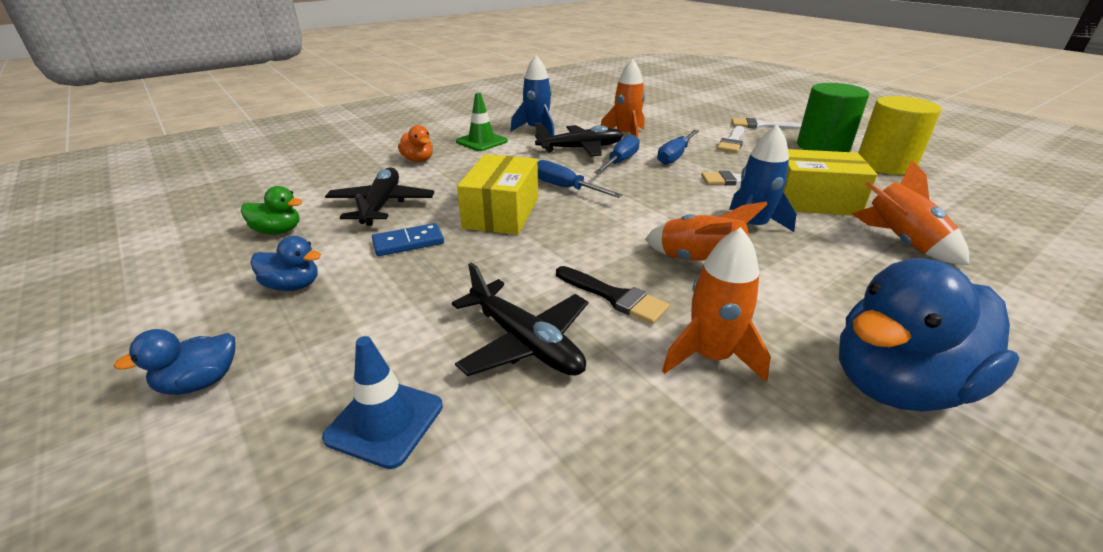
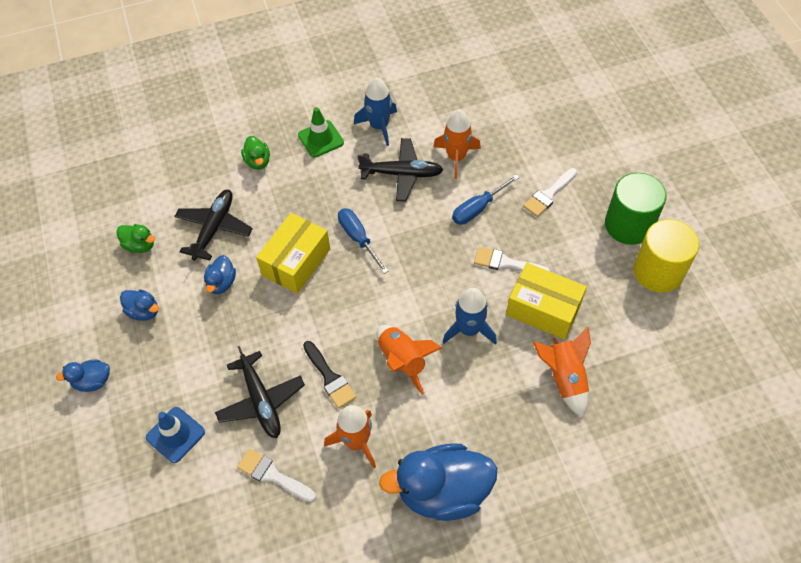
camera: 20 degrees right, 25 degrees up
(408, 242) = (221, 283): blue domino -> blue duck
(418, 160) = (258, 161): orange duck -> green duck
(620, 162) = (424, 206): blue screwdriver -> none
(761, 125) = (602, 168): white brush -> white brush (272, 475)

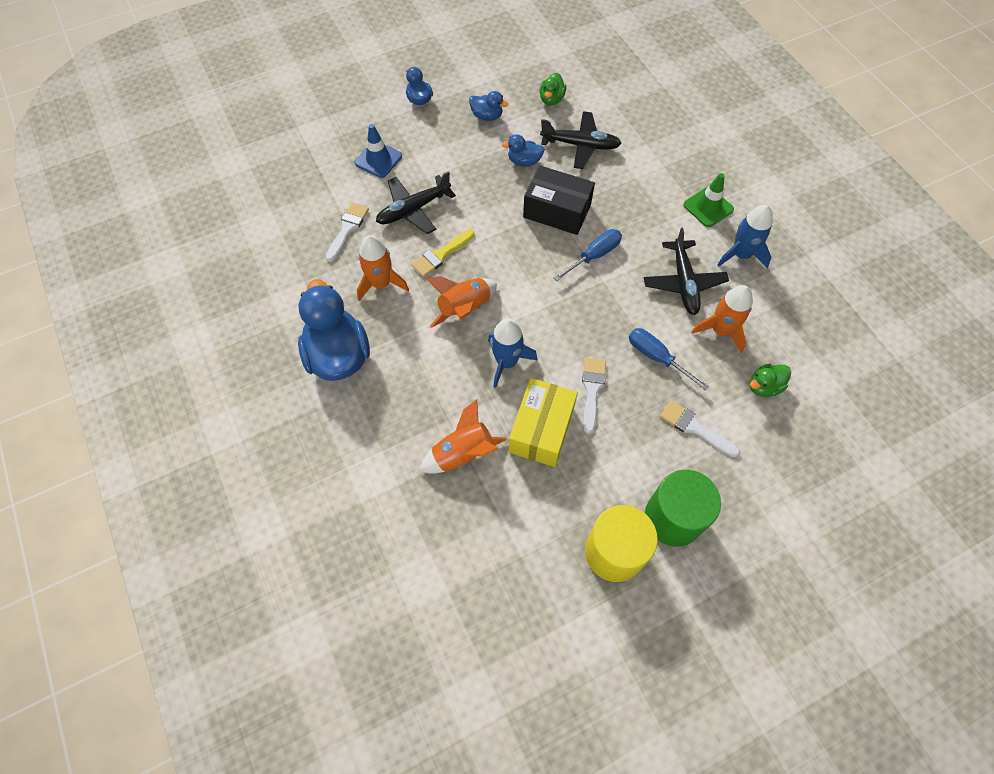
camera: 80 degrees right, 5 degrees up
(144, 311) = (487, 116): blue duck -> blue duck turned 90 degrees counterclockwise
(258, 161) = (665, 162): green duck -> green duck (764, 386)
(296, 262) = (557, 211): yellow box -> black box
(330, 377) = (441, 255): black brush -> yellow brush

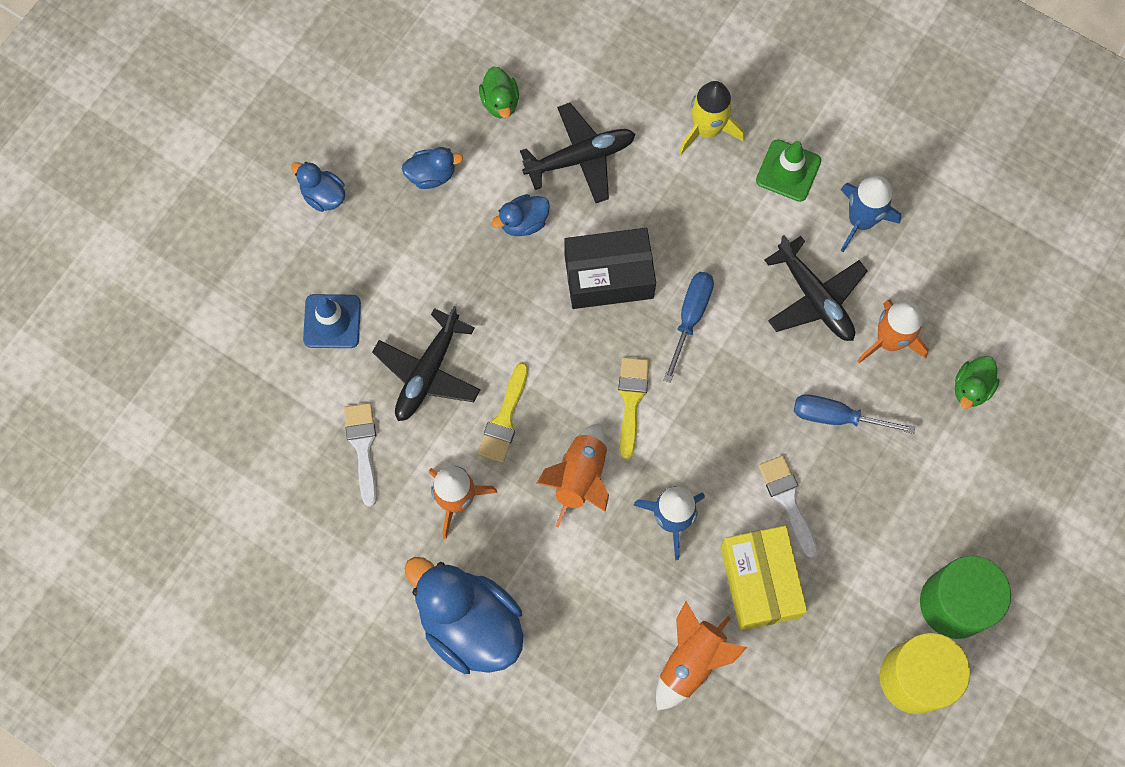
camera: 30 degrees left, 10 degrees up
(526, 282) = (631, 400): none -> yellow brush
(668, 164) = (707, 130): none -> yellow rocket
(694, 428) = (923, 483): white brush -> none

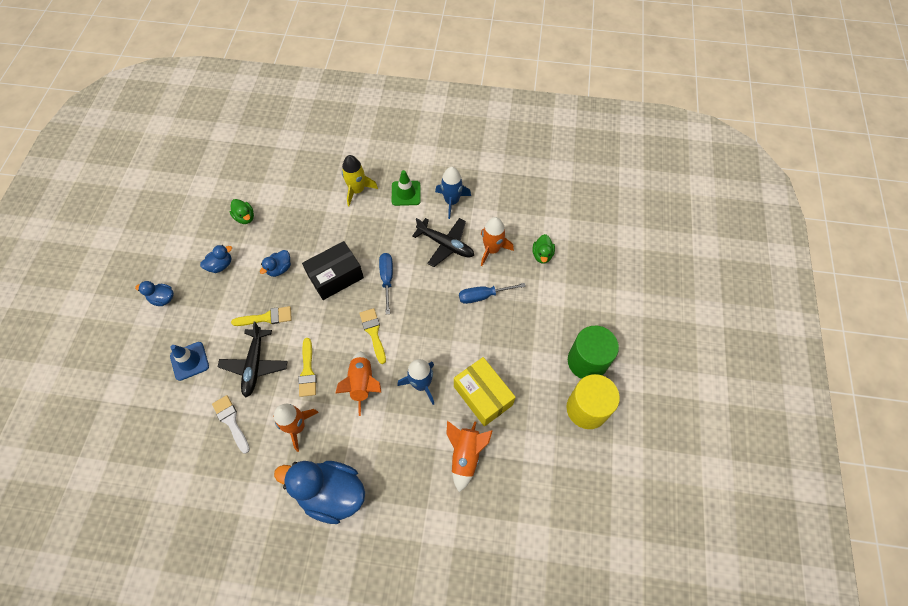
camera: 25 degrees left, 10 degrees down
(473, 300) = (266, 317): none -> yellow brush
(580, 158) = (298, 227): black plane -> none
(787, 500) = (478, 347): white brush -> none

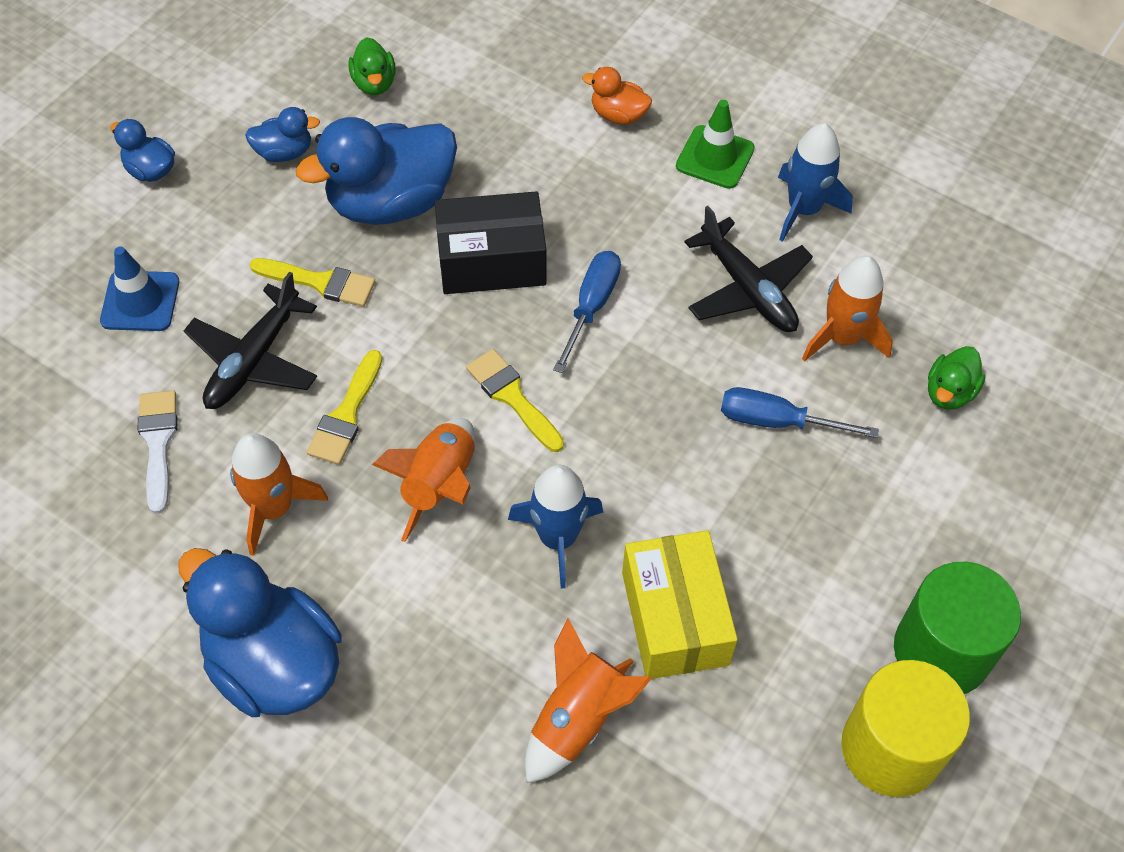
camera: 25 degrees right, 5 degrees down
(279, 269) = (391, 202): blue duck -> blue duck, size x2.12
(357, 190) = (618, 115): yellow rocket -> orange duck
(373, 332) = (512, 397): yellow brush -> yellow brush turned 45 degrees counterclockwise

